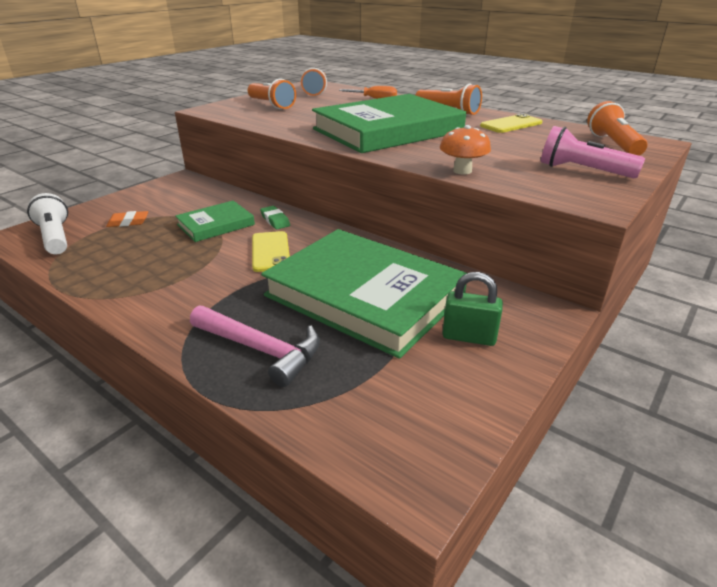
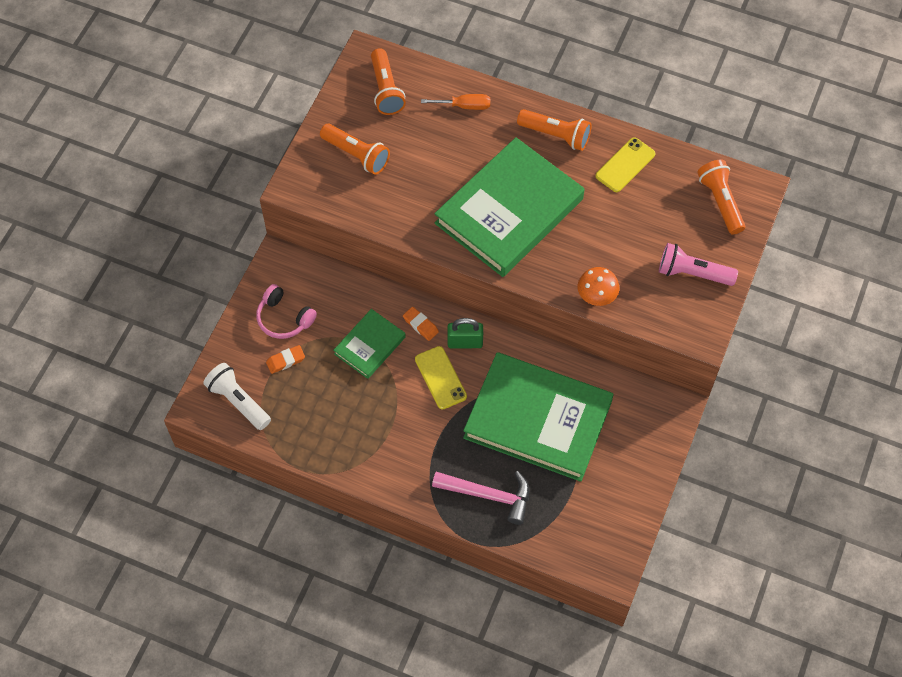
camera: 15 degrees left, 30 degrees up
(153, 202) = (284, 318): none -> pink headphones
(275, 220) = (420, 325): green eraser -> orange eraser
(469, 337) = (621, 448): green padlock -> green padlock (465, 342)

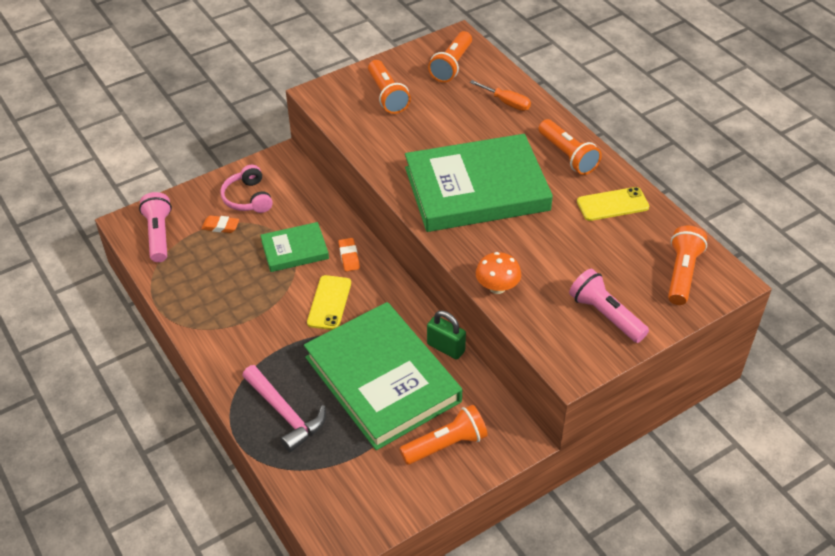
camera: 35 degrees right, 15 degrees down
(238, 401) = (158, 235): white flashlight -> pink flashlight
(465, 342) = (374, 288): green padlock -> green padlock (446, 348)
(627, 444) = (446, 444): none -> orange flashlight

